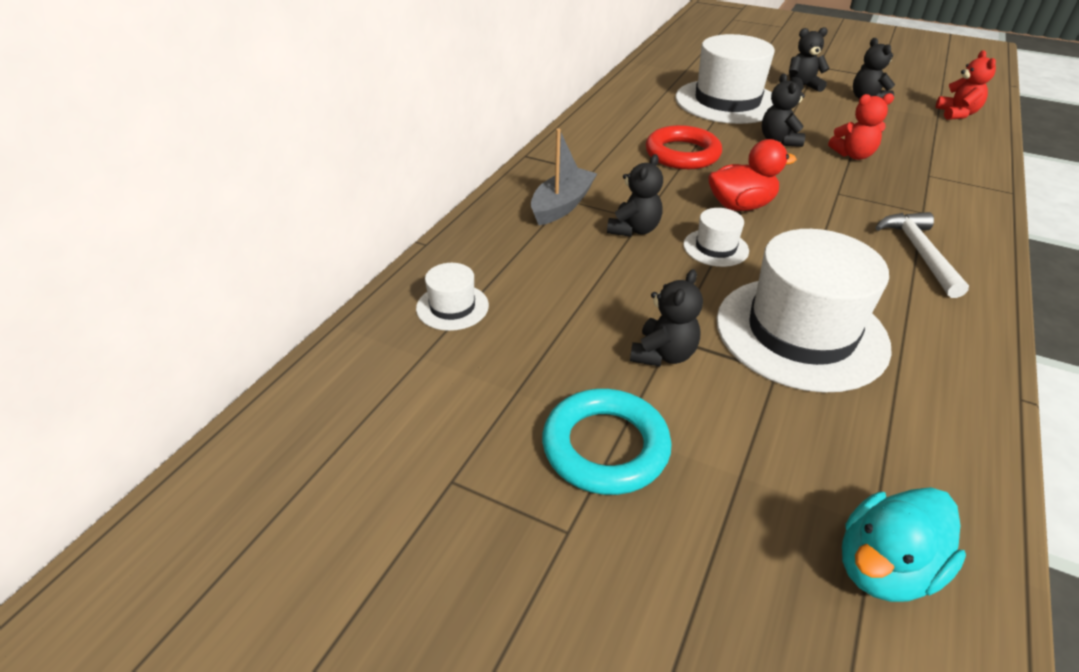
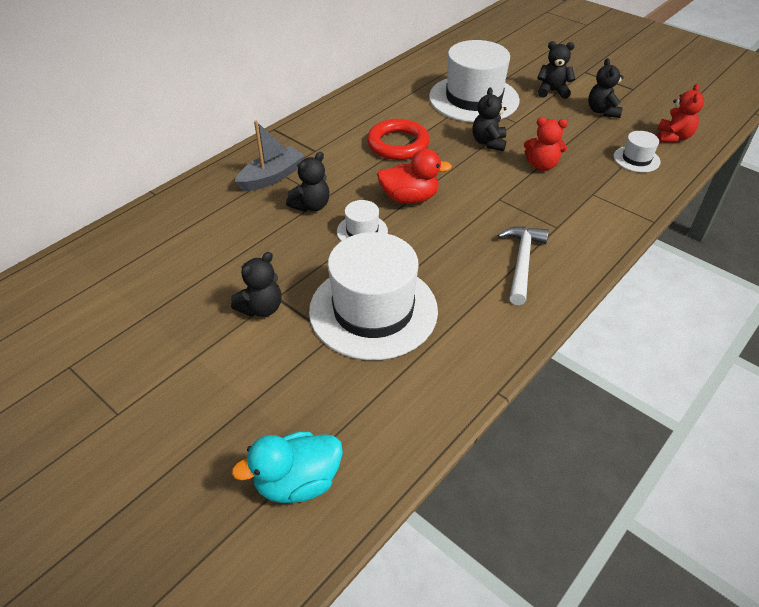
camera: 15 degrees right, 5 degrees up
(452, 307) = (143, 246): white hat -> white hat (636, 159)
(605, 447) = (177, 365): turquoise ring -> none

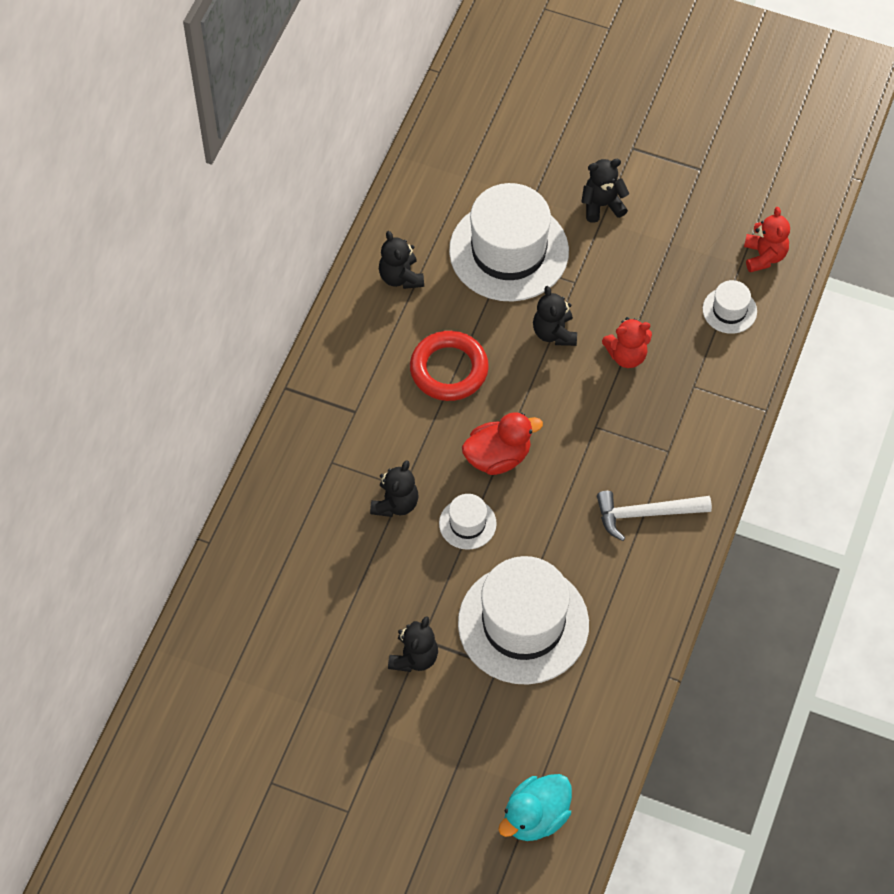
camera: 20 degrees left, 15 degrees up
(272, 177) = (328, 472): grey boat -> none
(521, 262) = (646, 514): white hammer -> white hammer turned 90 degrees counterclockwise
(602, 111) = (672, 229): black teddy bear -> black teddy bear (401, 277)

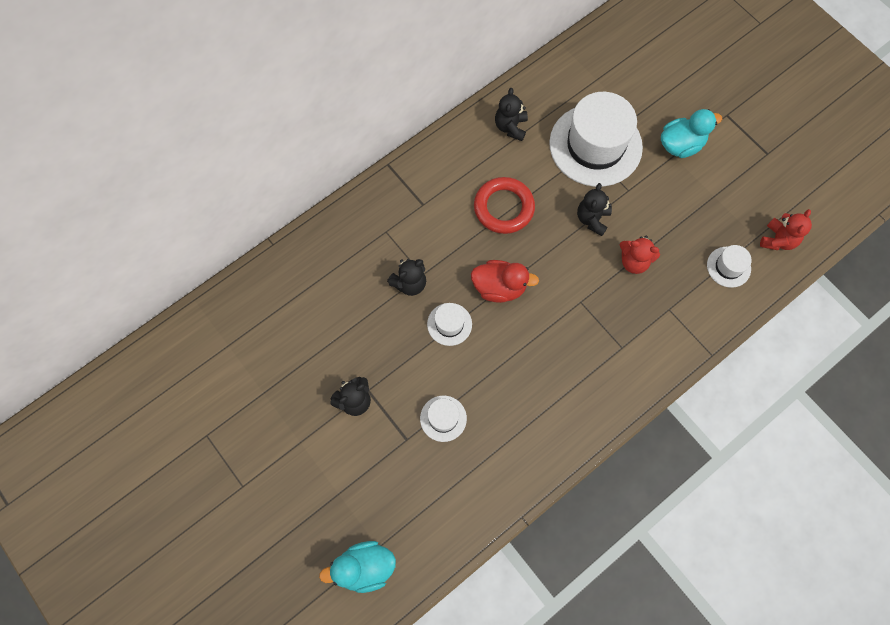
camera: 30 degrees right, 10 degrees up
(523, 624) = (443, 418): white hat -> white hat, size x0.45
(602, 205) = (680, 145): black teddy bear -> turquoise duck
(646, 514) = (578, 385): white hammer -> none

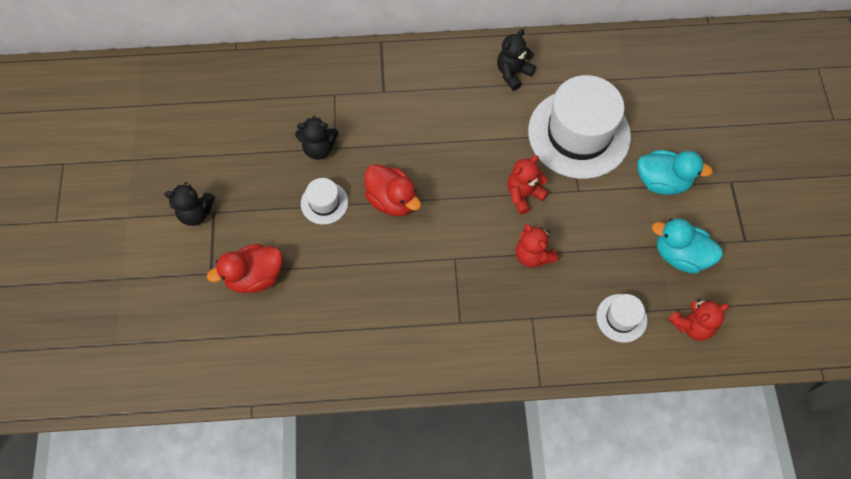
camera: 35 degrees right, 5 degrees down
(364, 567) = (91, 352): turquoise duck -> turquoise duck (680, 255)
(443, 418) = (254, 276): white hat -> red duck
(503, 208) = (451, 136): red ring -> none
(592, 219) = (523, 195): black teddy bear -> red teddy bear

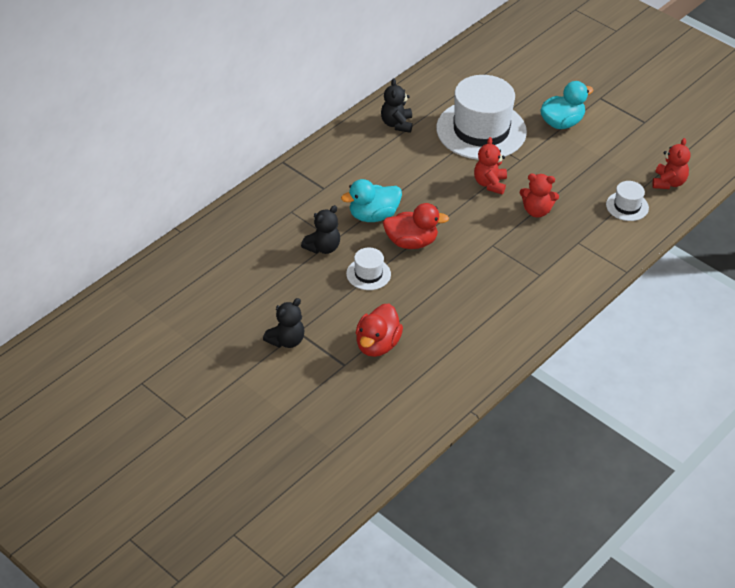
camera: 45 degrees left, 20 degrees down
(680, 255) = (619, 153): turquoise duck -> turquoise duck (373, 215)

